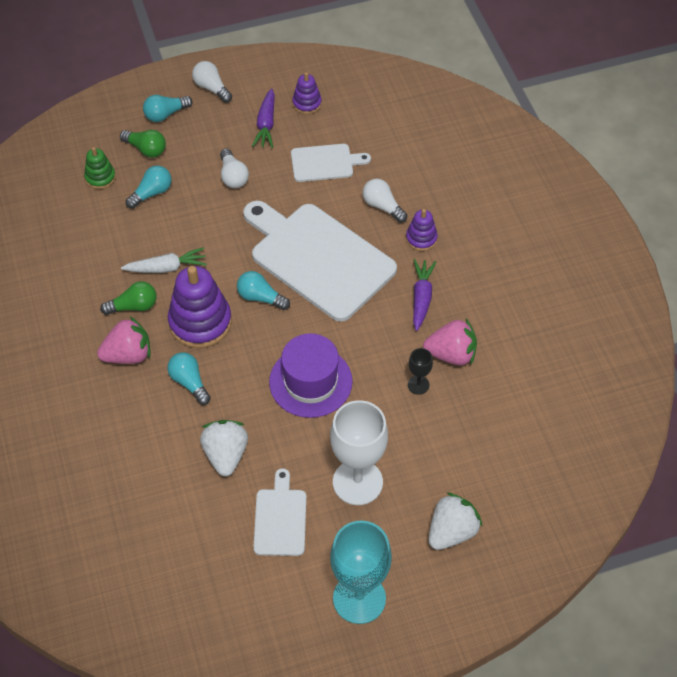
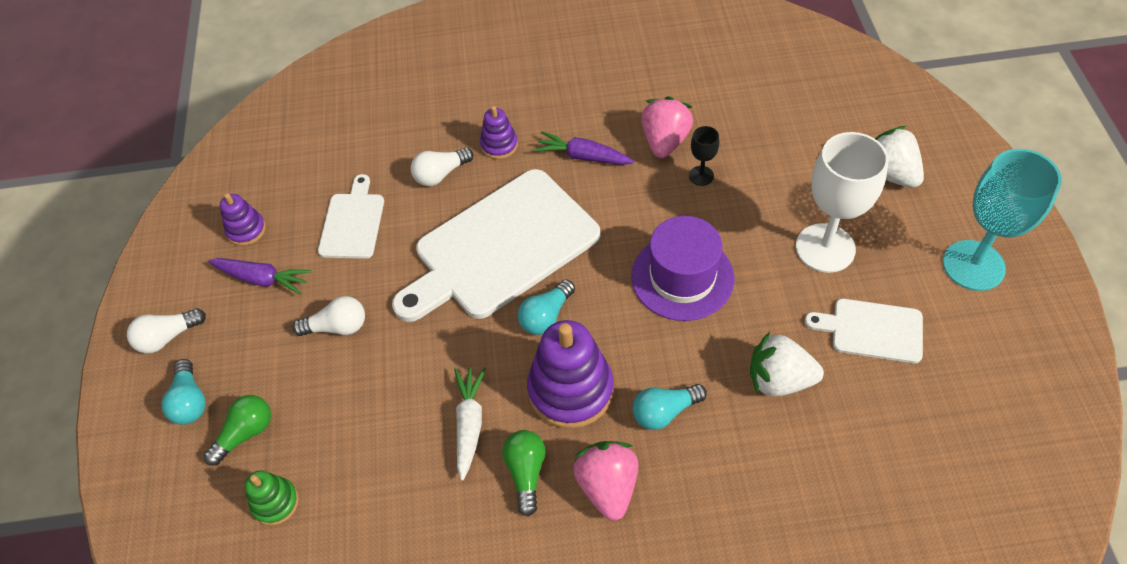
camera: 75 degrees left, 0 degrees up
(152, 193) = (330, 432): turquoise light bulb -> none

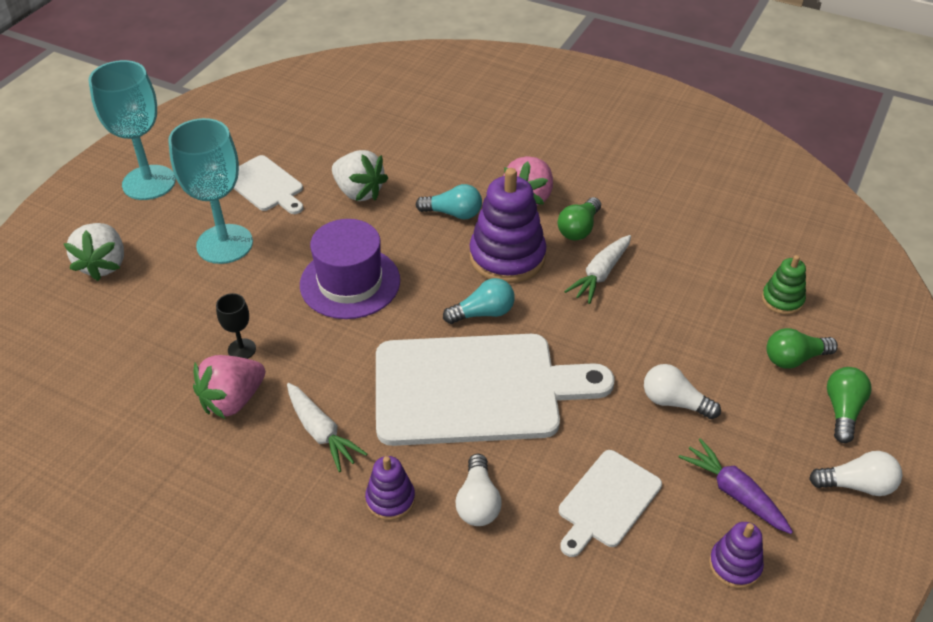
camera: 150 degrees left, 10 degrees down
(190, 401) = (842, 410): turquoise light bulb -> green light bulb
(441, 174) = (478, 502): white light bulb -> white light bulb turned 90 degrees clockwise
(583, 156) = (321, 432): purple carrot -> white carrot
(825, 248) = (224, 244): white goblet -> turquoise goblet

